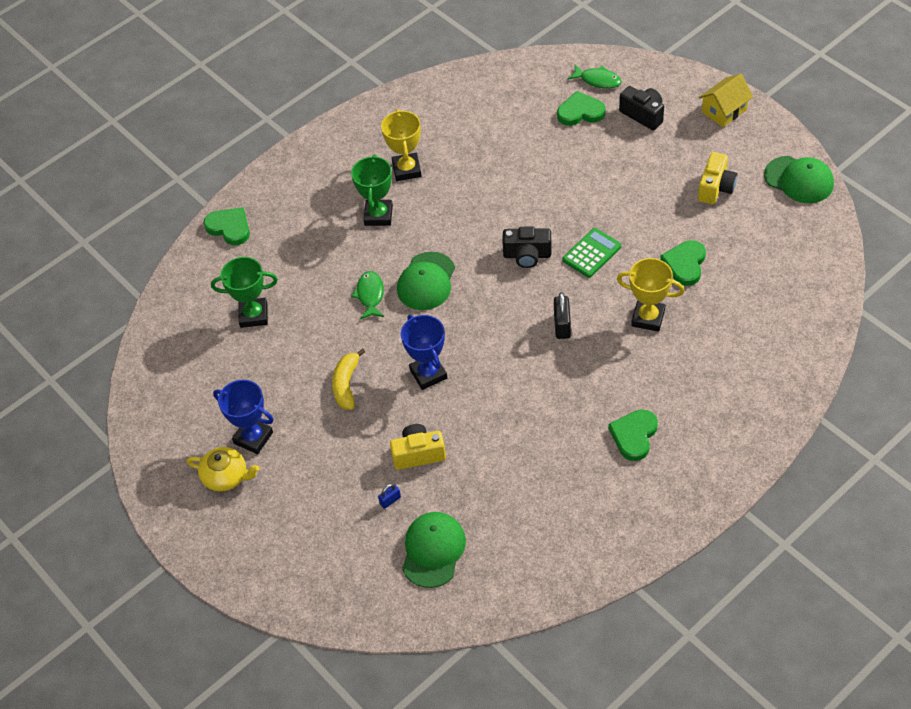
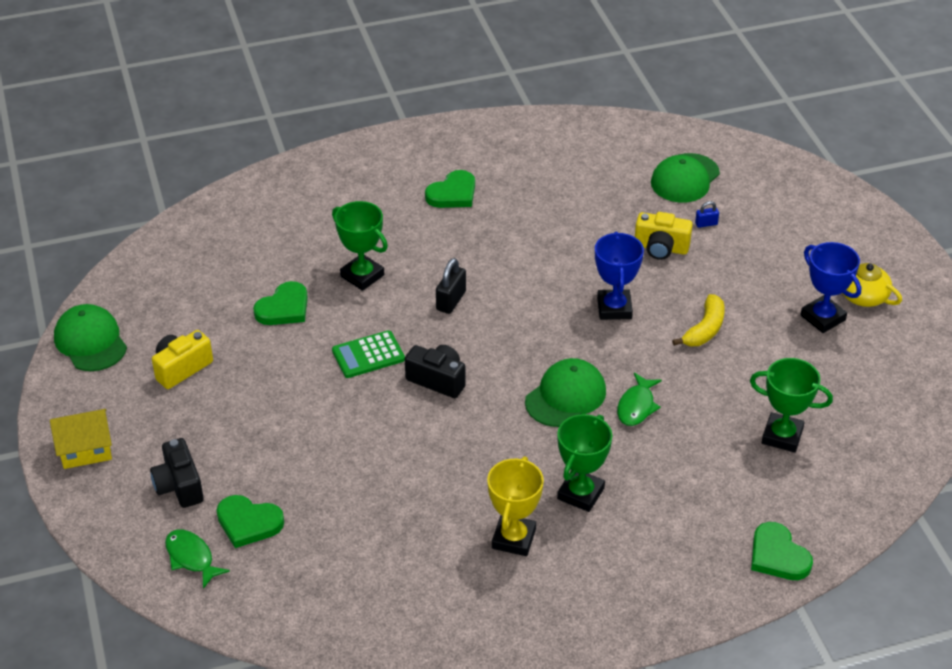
camera: 160 degrees left, 10 degrees down
(648, 318) = (362, 276): yellow trophy -> green trophy

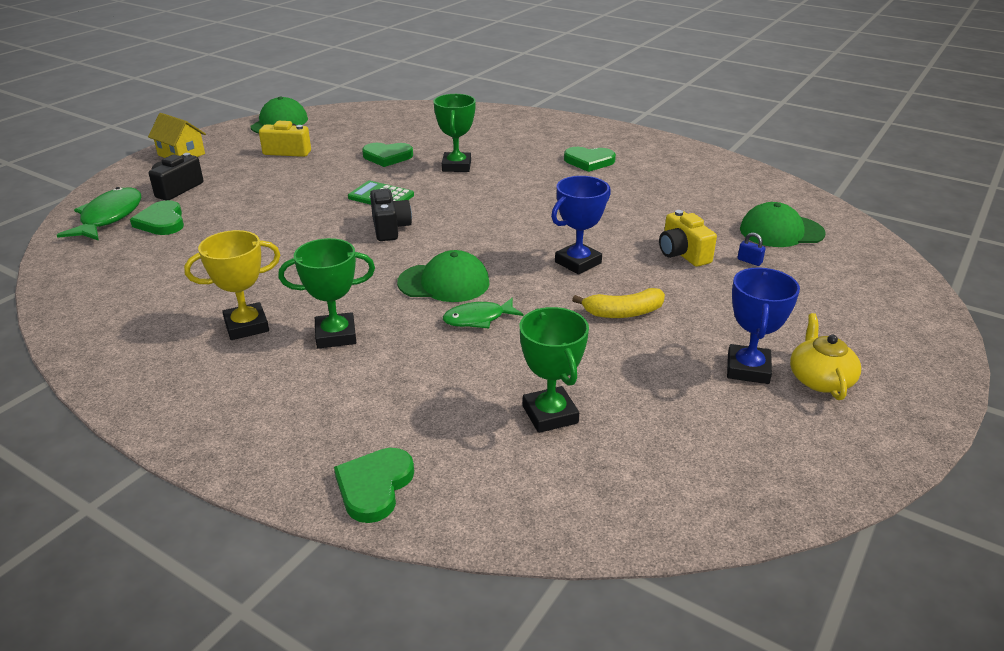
camera: 50 degrees right, 10 degrees down
(191, 558) = (109, 217): green fish -> green fish, size x1.59
(451, 301) = (480, 201): black padlock -> none

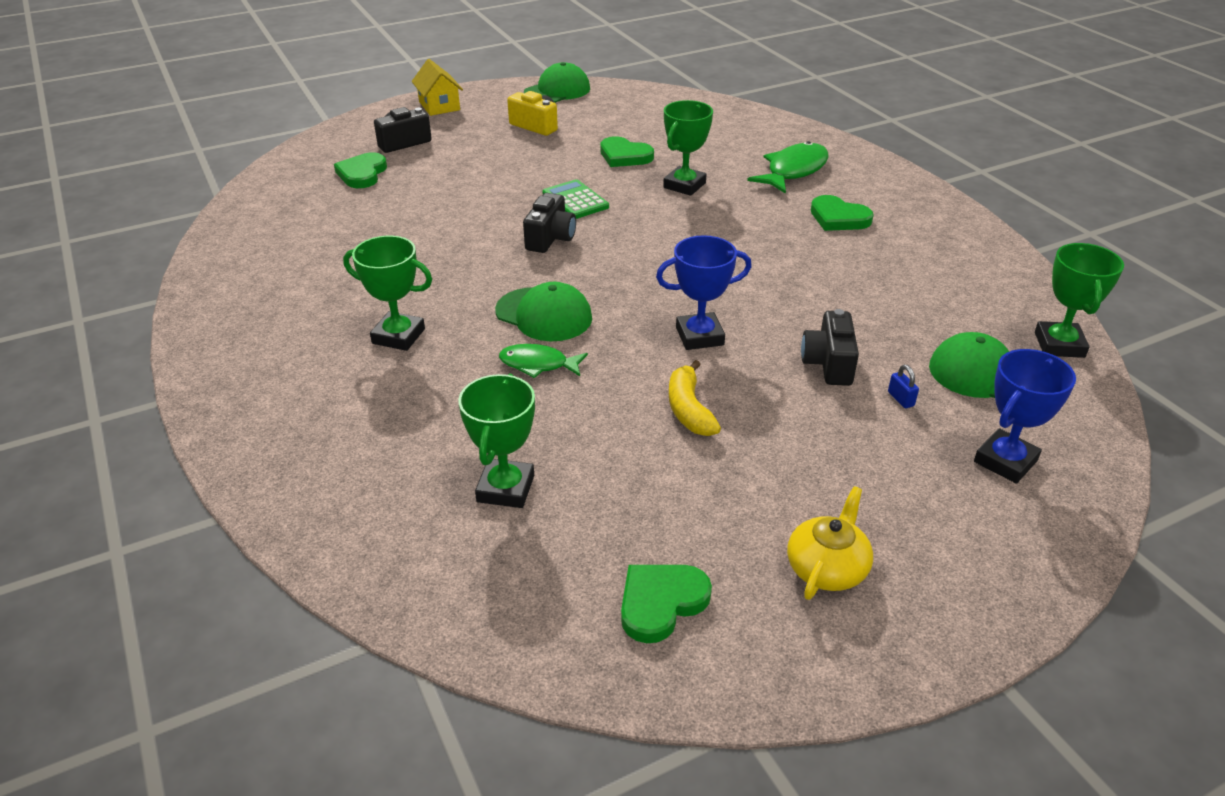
camera: 30 degrees right, 5 degrees up
(109, 217) = (326, 157): green fish -> green fish (793, 171)
(246, 326) = (336, 301): yellow trophy -> none
(374, 486) = (296, 492): green heart -> green heart (661, 603)
(623, 313) = (689, 409): yellow banana -> yellow banana turned 60 degrees clockwise
(682, 254) = (828, 364): yellow camera -> black camera
(747, 369) = (756, 523): blue trophy -> blue trophy (1005, 461)
(802, 201) = (1059, 345): none -> green trophy

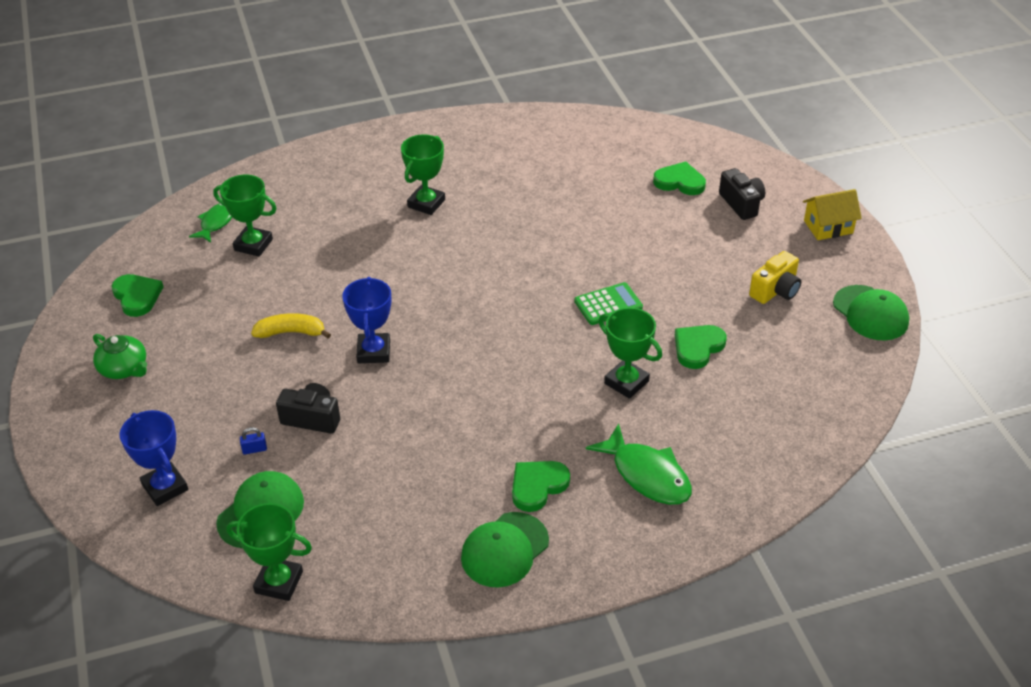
camera: 100 degrees right, 5 degrees up
(538, 364) = (369, 265): green fish -> green fish (216, 222)
(544, 315) = (430, 272): green cap -> green cap (504, 550)
(550, 238) = (543, 284): black camera -> none
(827, 567) = (124, 368): yellow teapot -> green teapot

